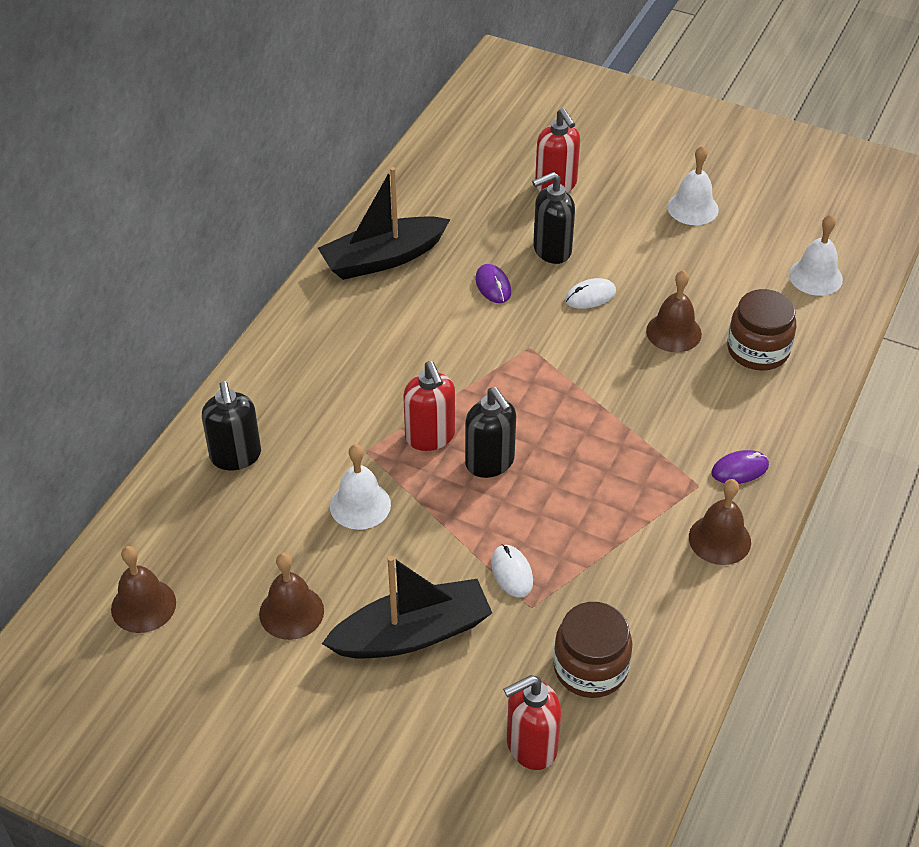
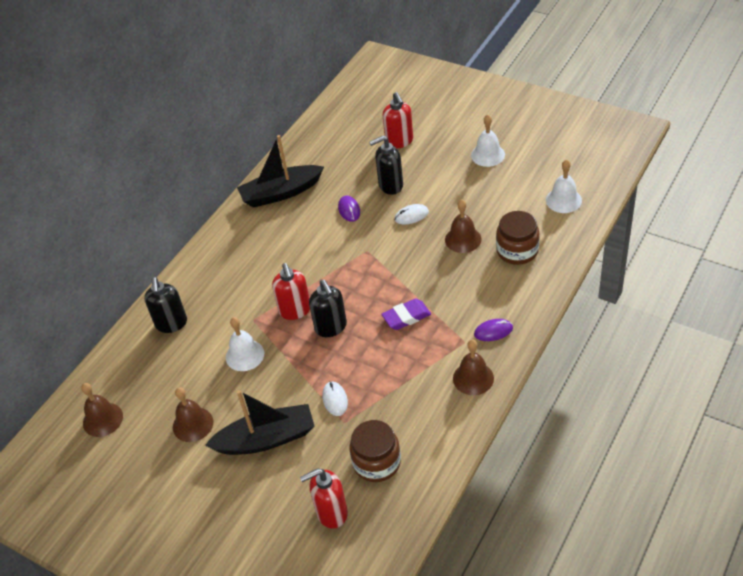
camera: 10 degrees right, 0 degrees up
(604, 447) = (406, 317): none -> purple eraser

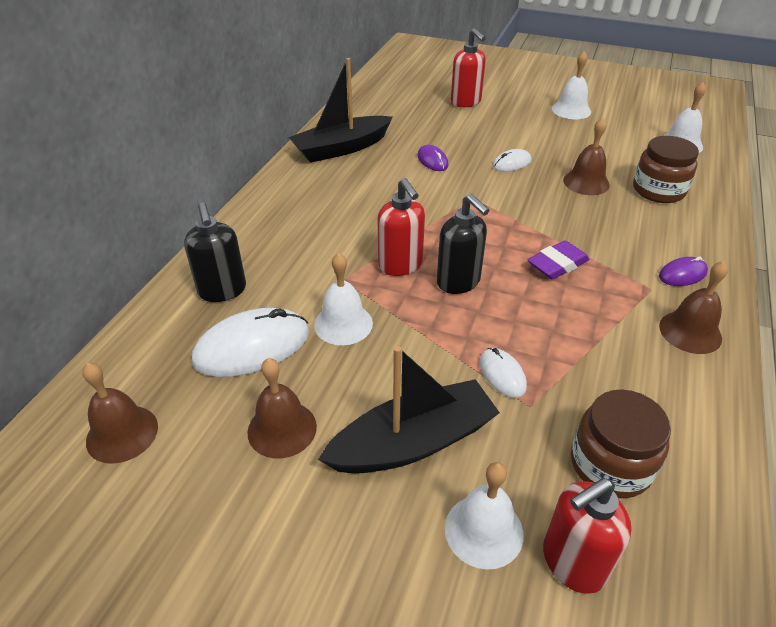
camera: 15 degrees left, 5 degrees down
(184, 368) = (252, 347): none -> white mouse
(290, 492) = (483, 530): none -> white bell
(390, 185) = (473, 138): black soap dispenser -> none

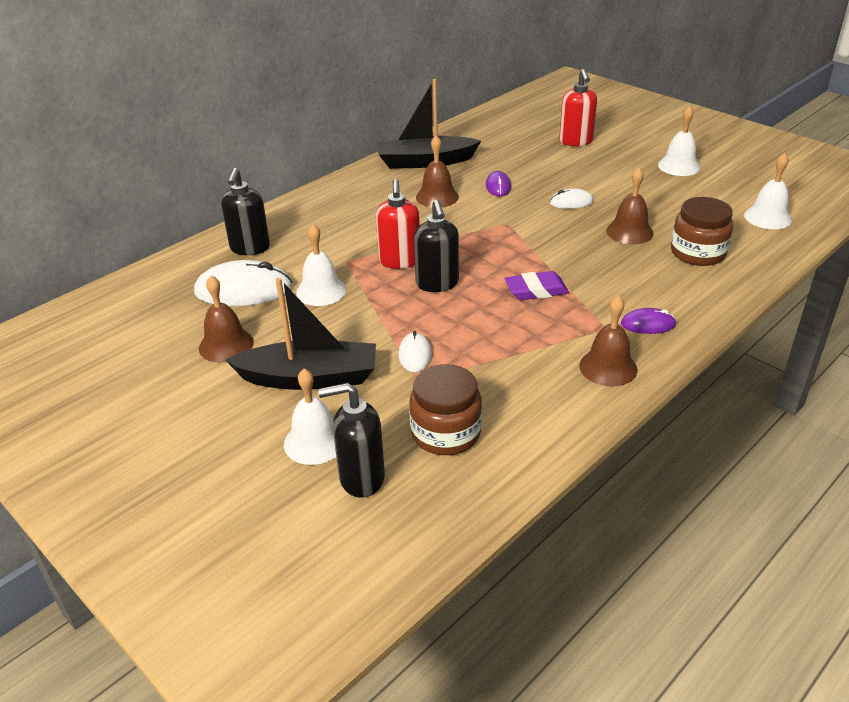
camera: 25 degrees right, 5 degrees down
(122, 433) = (123, 319): brown bell -> brown bell (437, 197)
(572, 563) = (361, 478): red soap dispenser -> black soap dispenser

